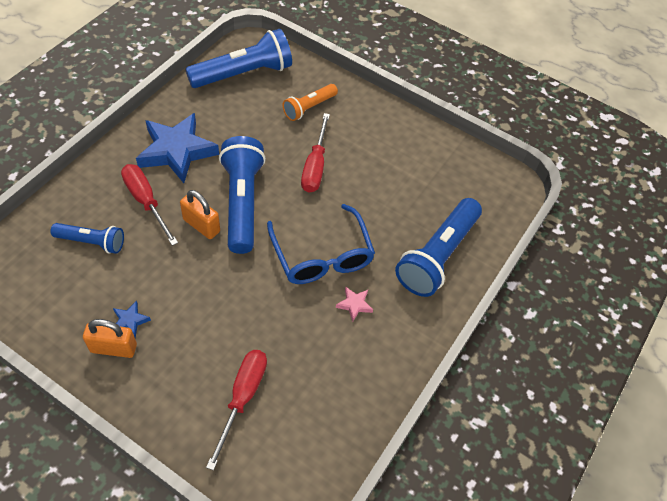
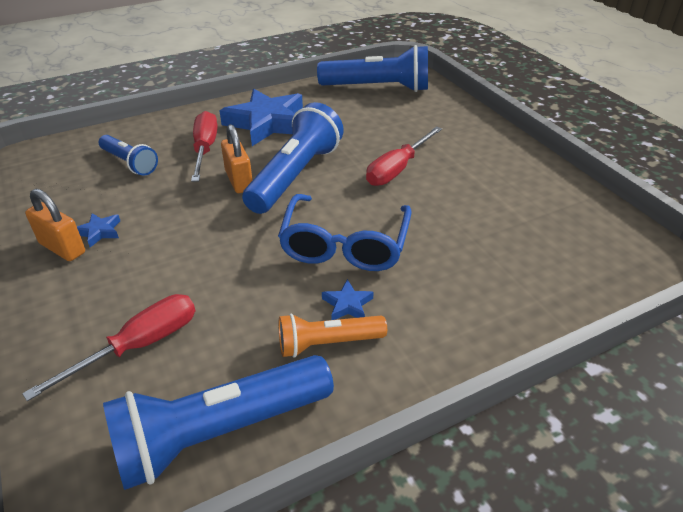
camera: 35 degrees right, 15 degrees down
(309, 108) = (426, 125): orange flashlight -> orange flashlight (327, 343)
(354, 305) = (347, 304): pink star -> blue star
(437, 256) = (494, 293): blue flashlight -> blue flashlight (219, 432)

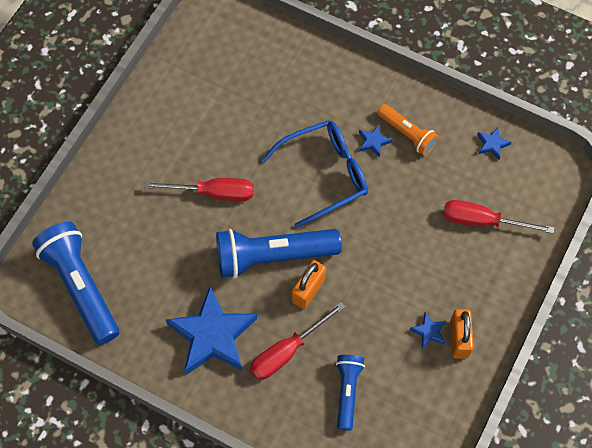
camera: 125 degrees left, 25 degrees up
(219, 432) = (492, 144): blue flashlight -> blue star

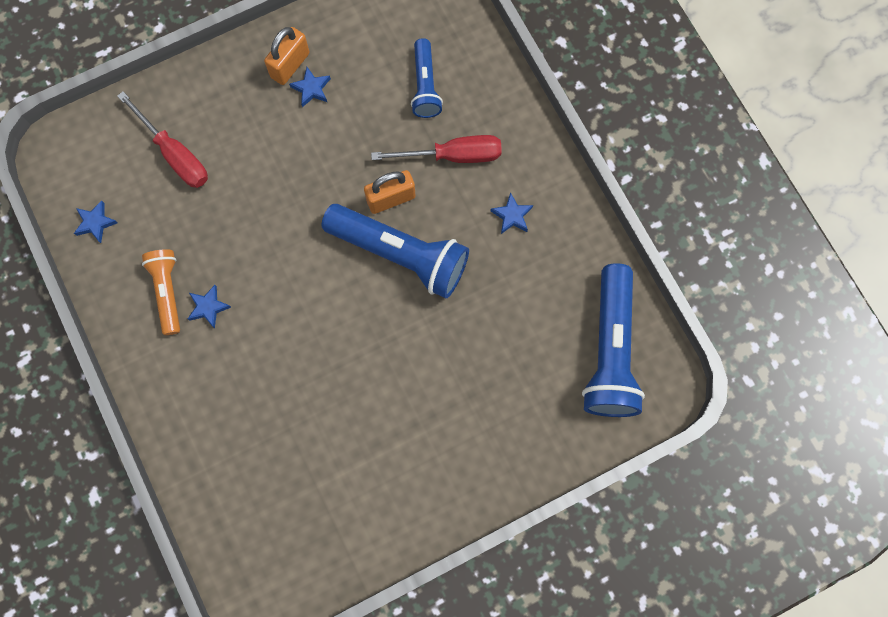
camera: 145 degrees left, 10 degrees up
(212, 335) = (512, 216): blue star -> blue star, size x0.41
(213, 193) = (411, 363): red screwdriver -> none
(325, 174) = (285, 305): blue glasses -> none
(347, 392) = (425, 86): blue flashlight -> blue flashlight turned 45 degrees counterclockwise

